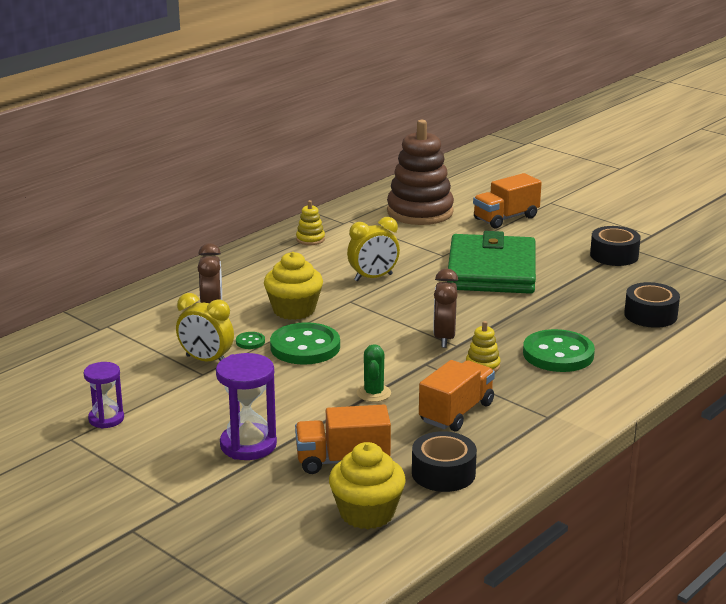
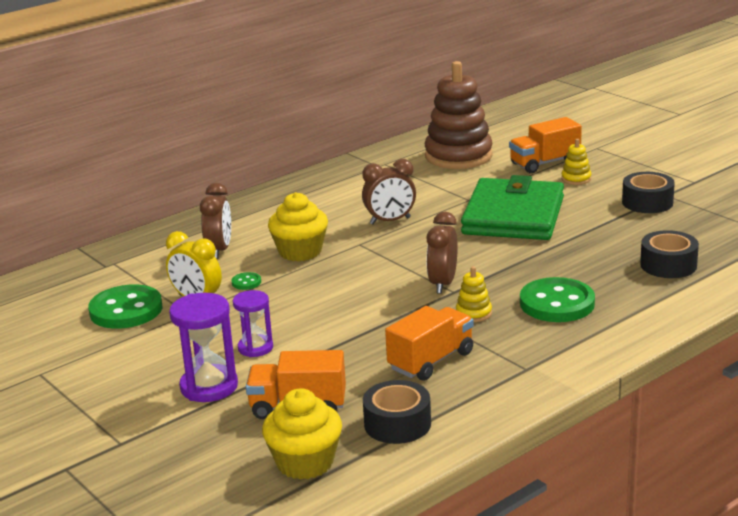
camera: 10 degrees right, 0 degrees up
(106, 419) = (80, 355): purple hourglass -> purple hourglass (255, 348)
(305, 347) = (299, 289): green button -> green button (126, 310)
(310, 239) = (339, 182): yellow stacking toy -> yellow stacking toy (576, 179)
(373, 278) = (390, 221): yellow clock -> brown clock
(373, 393) = (352, 338): green cactus -> none

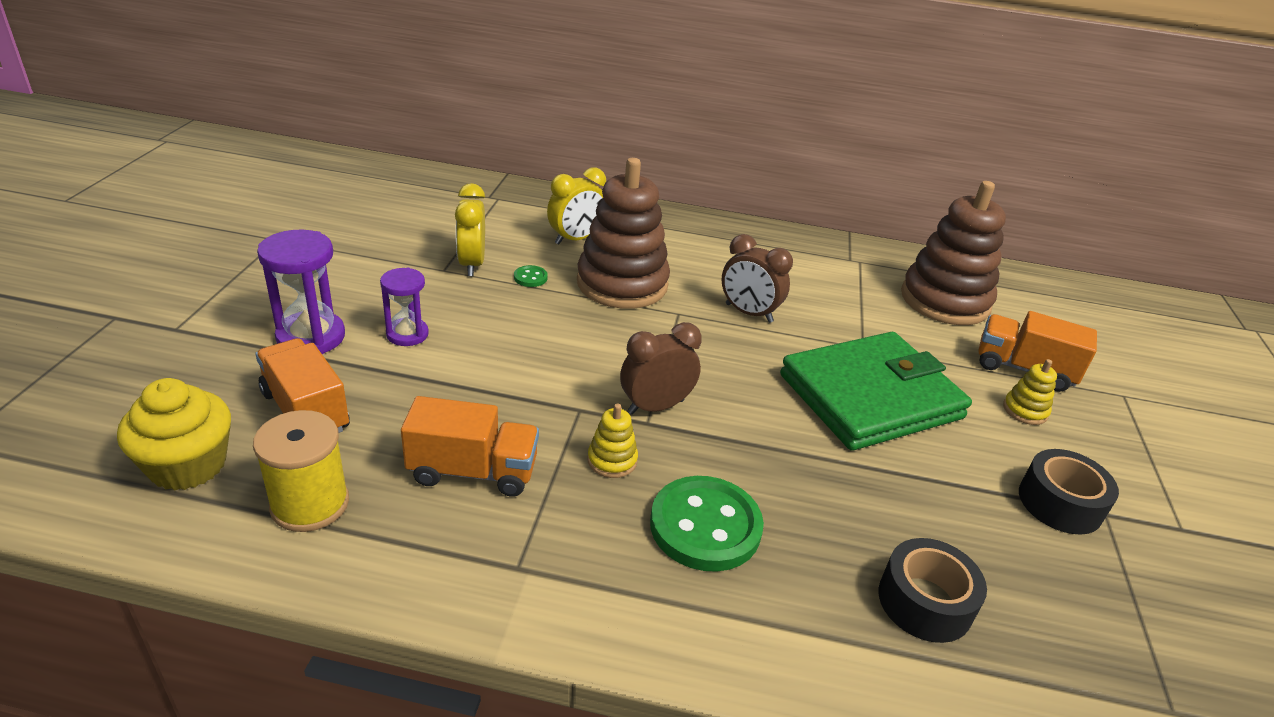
camera: 45 degrees right, 10 degrees up
(126, 310) = (420, 236): green button -> none
(219, 250) = (576, 239): brown clock -> yellow clock
(300, 251) = (622, 284): yellow cupcake -> brown stacking toy
(397, 424) = (310, 504): black tape -> yellow spool

